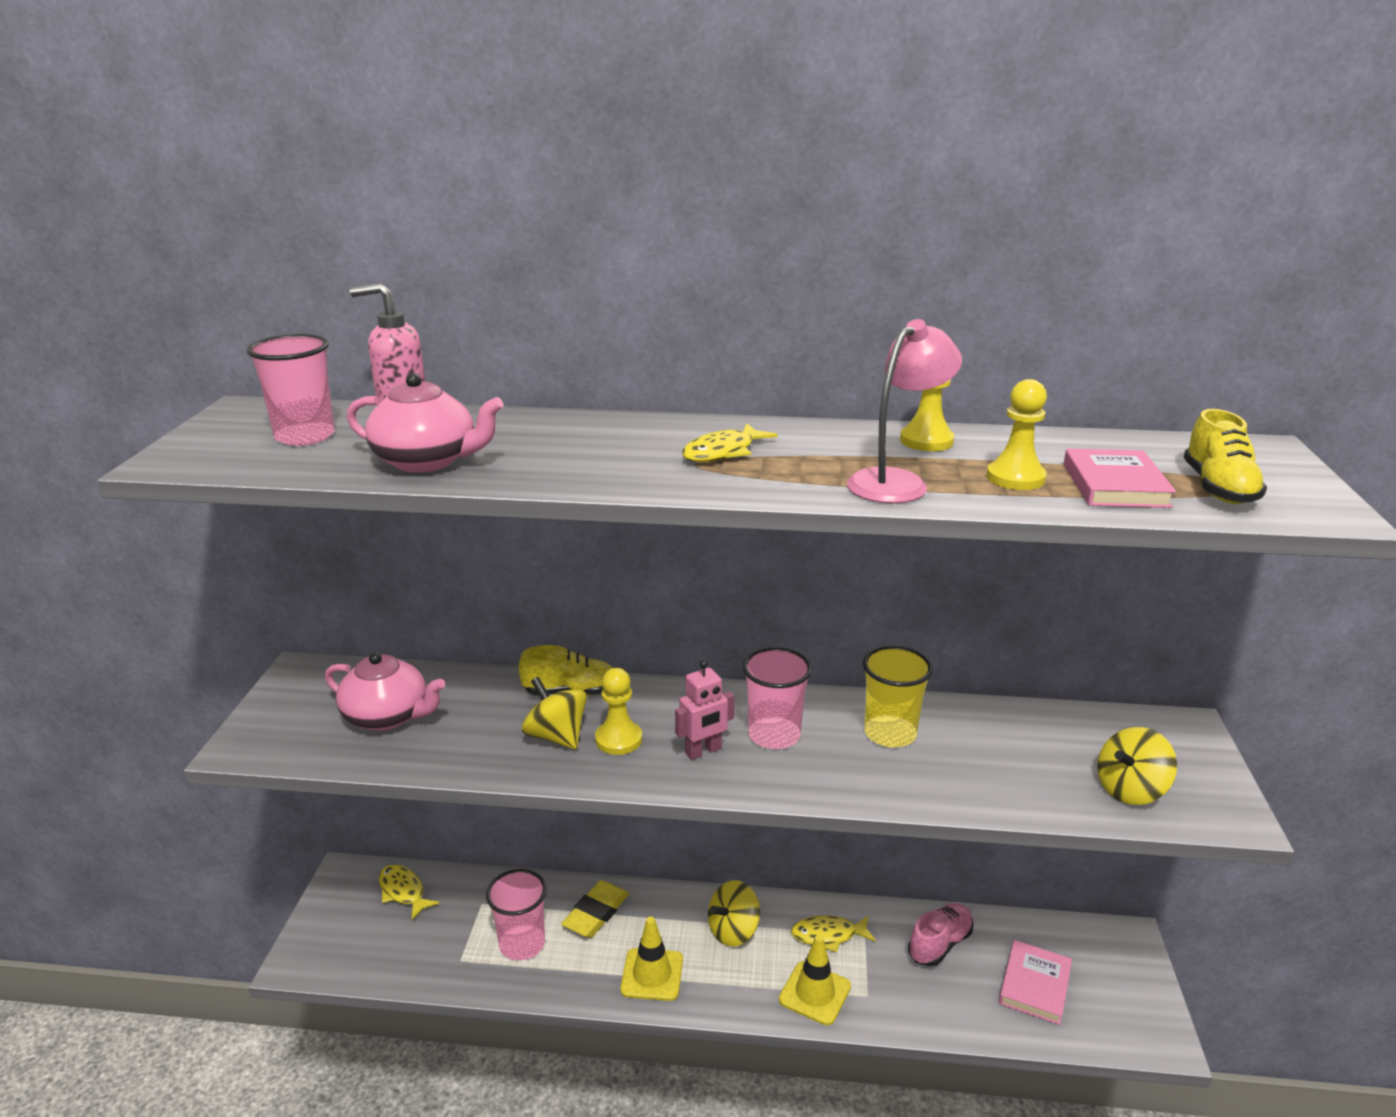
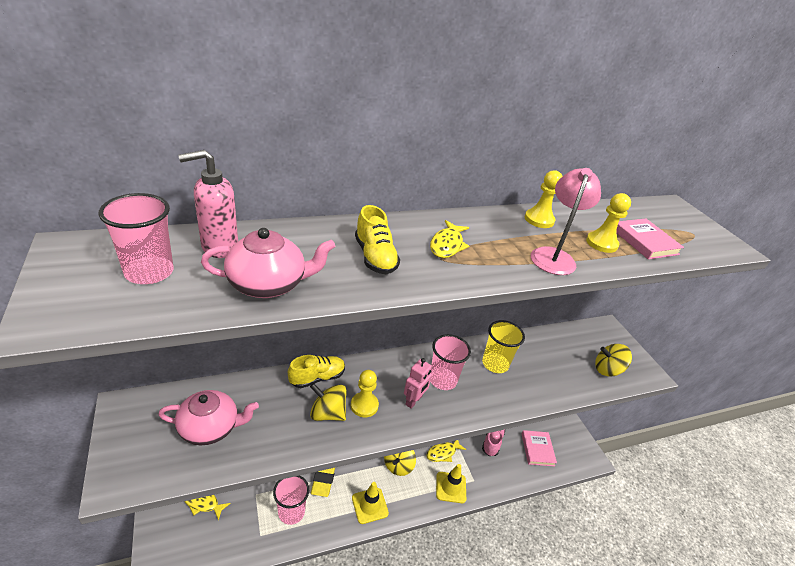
camera: 30 degrees left, 10 degrees up
(1130, 790) = (607, 370): yellow spinning top -> yellow spinning top turned 60 degrees clockwise
(1218, 488) = (683, 237): yellow shoe -> yellow shoe (375, 257)

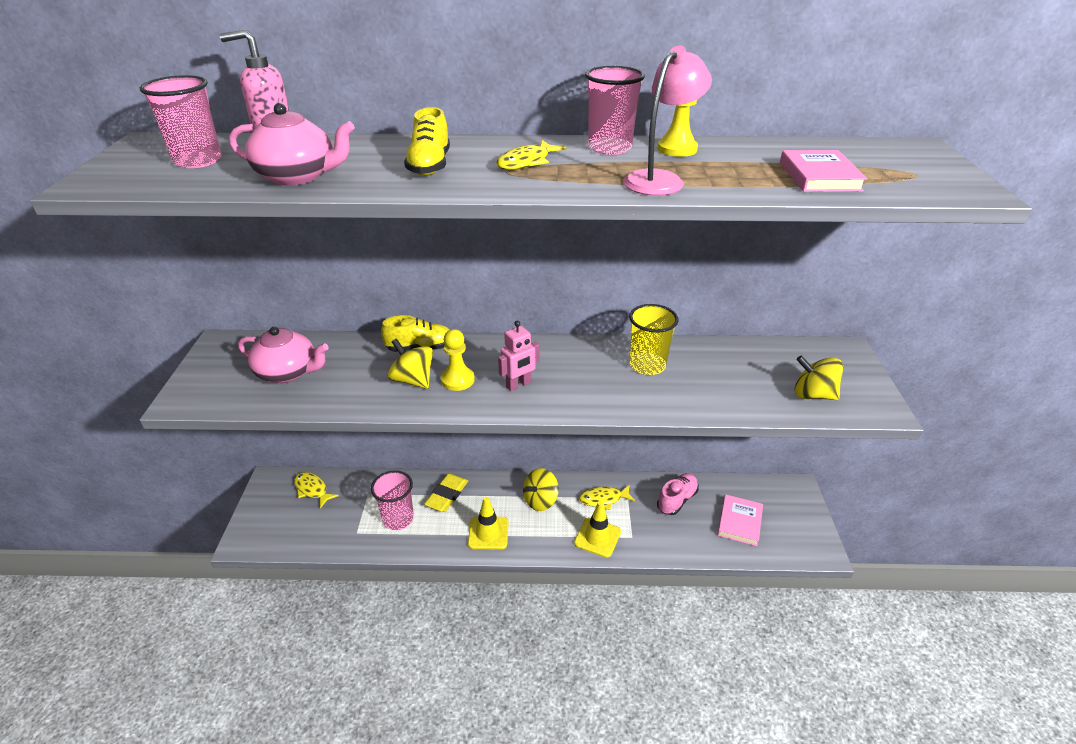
camera: 25 degrees right, 0 degrees up
(442, 380) = (567, 371): pink cup -> pink cup (610, 148)
(601, 243) = (746, 174): yellow pawn -> none

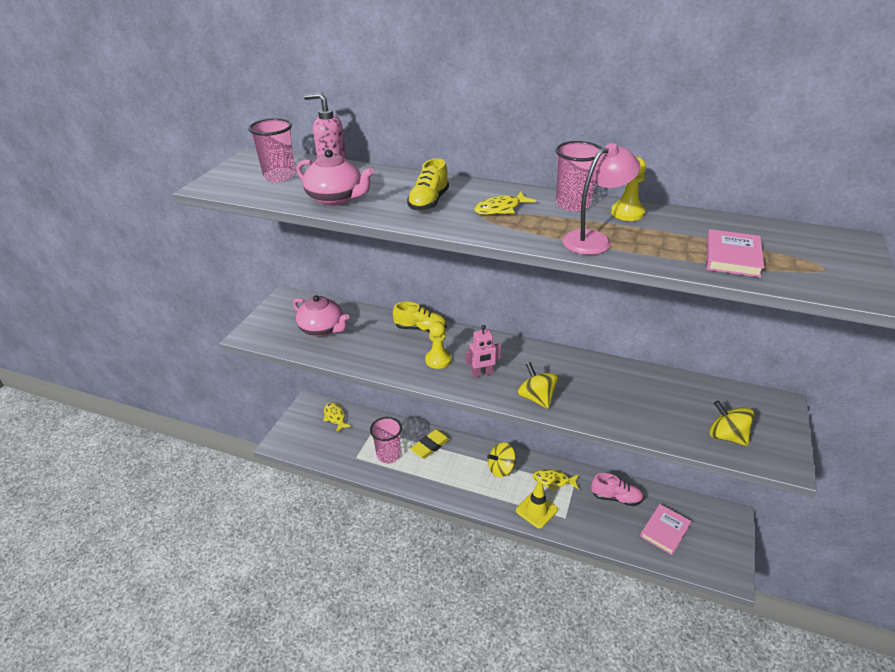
camera: 20 degrees right, 0 degrees up
(413, 380) = (406, 353): yellow spinning top -> yellow spinning top (536, 398)
(488, 533) = (451, 483): yellow traffic cone -> none
(647, 365) = (592, 380): yellow cup -> none
(677, 500) = (616, 497): pink shoe -> pink shoe turned 45 degrees clockwise

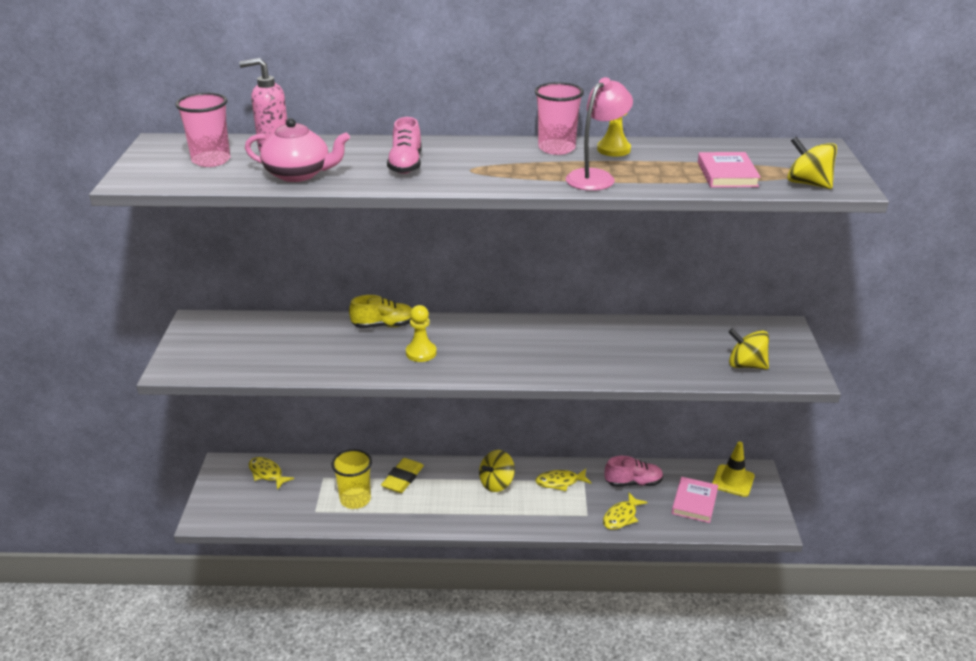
camera: 20 degrees left, 5 degrees down
(322, 329) = (264, 346): pink teapot -> none
(388, 455) = (355, 499): pink cup -> yellow cup
(429, 202) = (406, 165): yellow shoe -> pink shoe
(482, 374) = (477, 357): pink robot -> none
(500, 209) = (486, 161): yellow fish -> yellow fish (621, 517)
(536, 398) = (546, 368): yellow spinning top -> yellow spinning top (808, 183)
(536, 510) = (553, 515): yellow traffic cone -> yellow traffic cone (733, 481)

